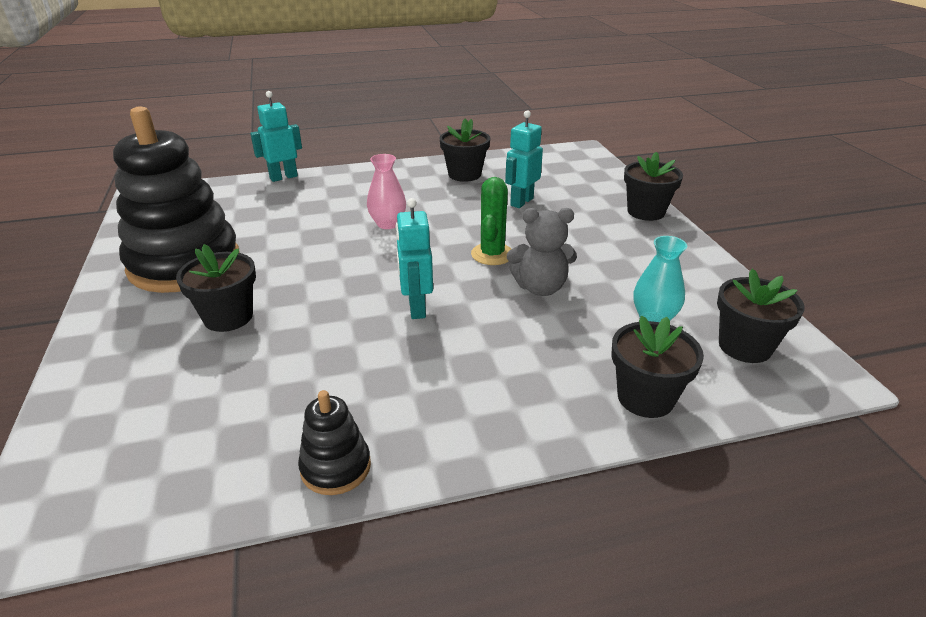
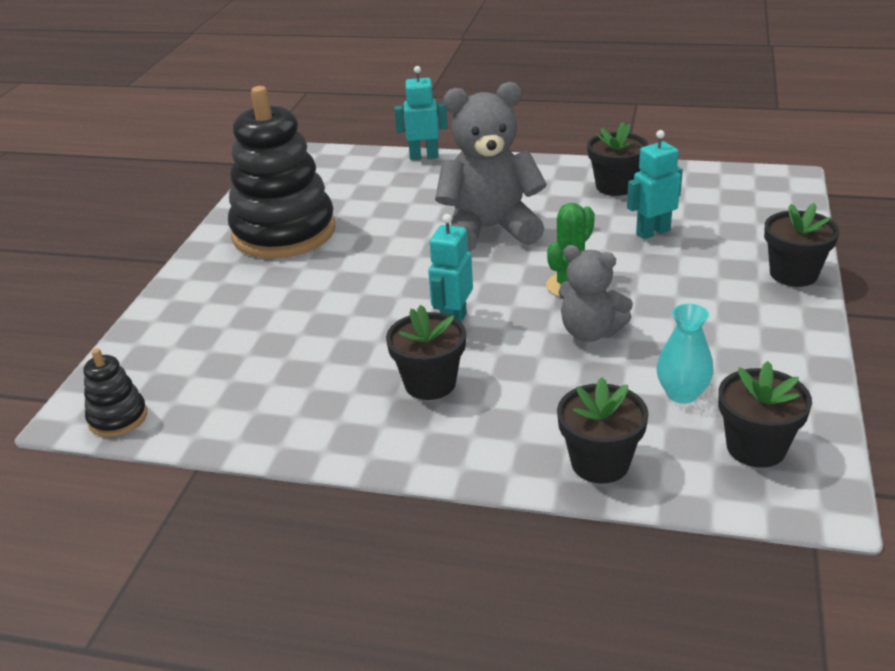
camera: 30 degrees right, 0 degrees up
(228, 317) = (290, 291): black flower pot -> black flower pot (430, 383)
(335, 467) = (294, 436): black stacking toy -> black stacking toy (118, 418)
(388, 224) = (490, 229): pink vase -> grey teddy bear

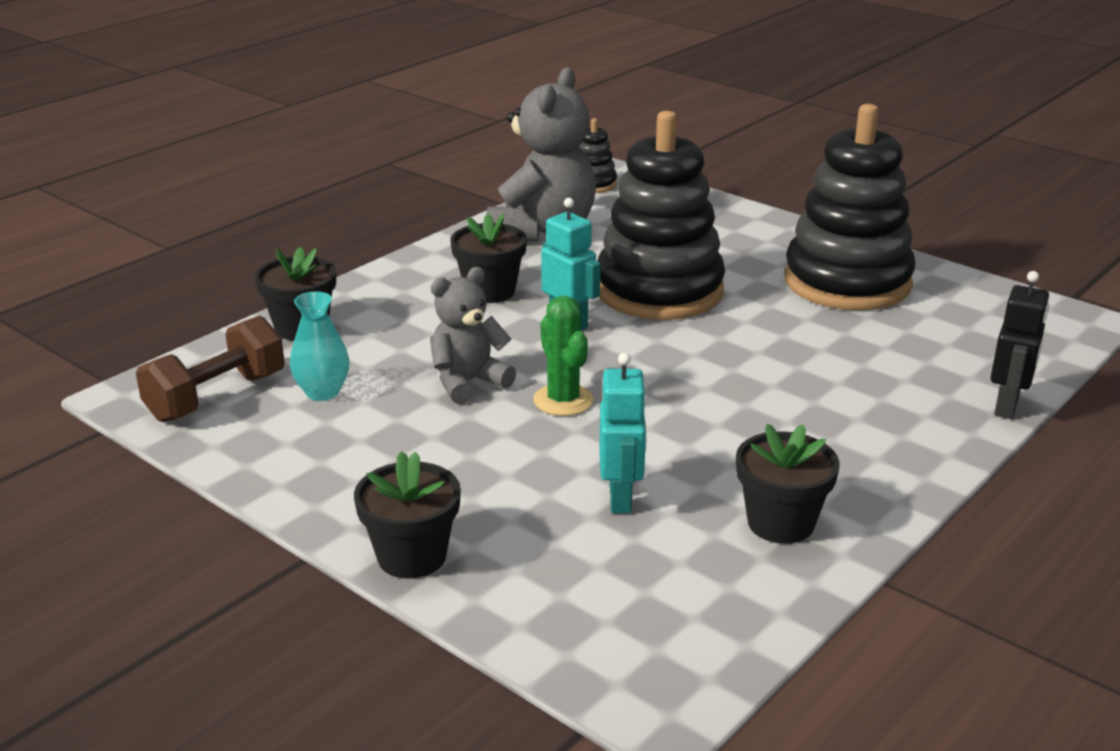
camera: 115 degrees right, 5 degrees down
(360, 301) = (659, 291): none -> black stacking toy
(424, 156) = (1007, 407): turquoise robot -> black robot
(490, 229) = (740, 392): grey teddy bear -> grey teddy bear (542, 230)
(756, 447) = (216, 397): black flower pot -> brown dumbbell

